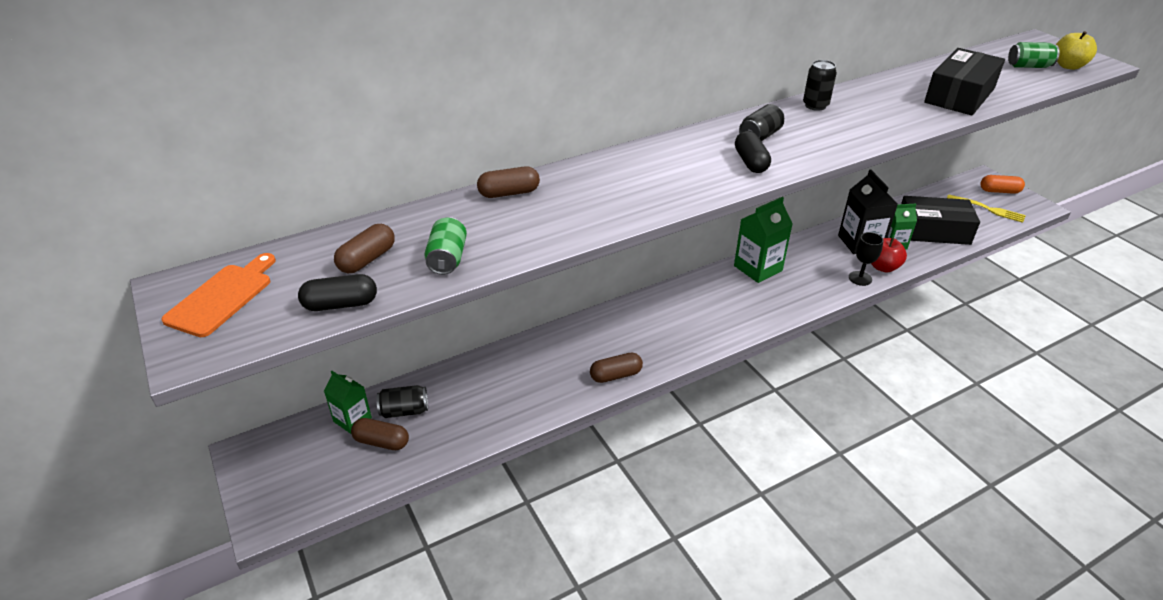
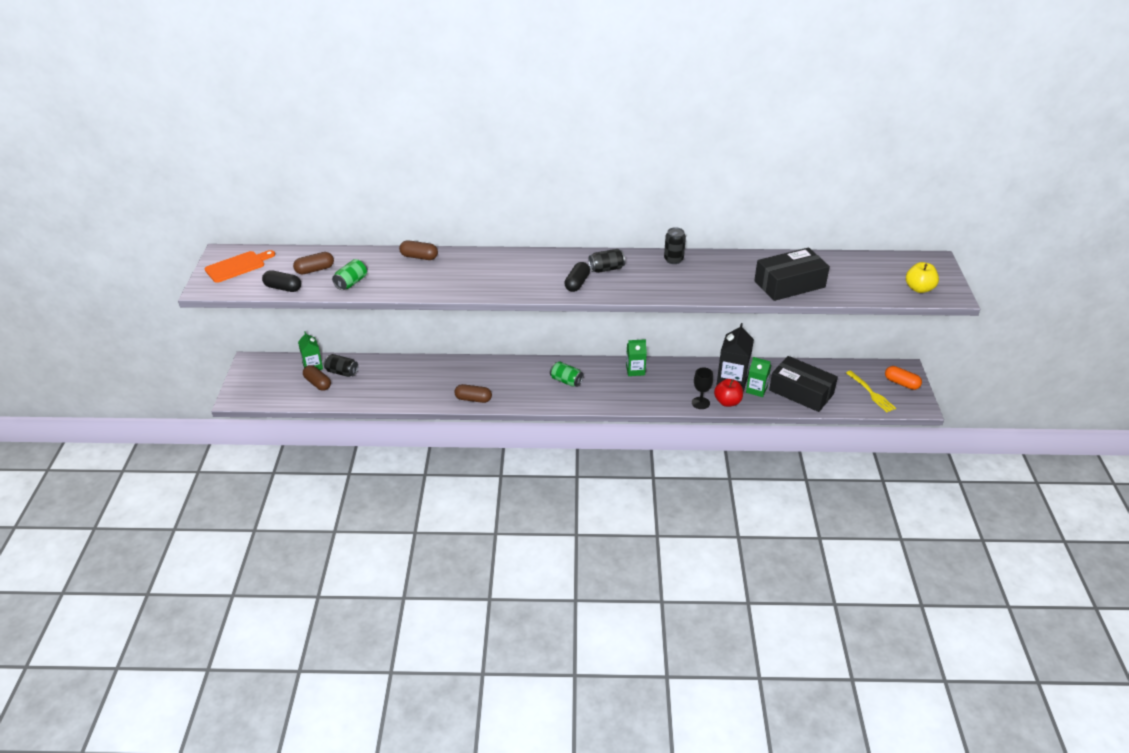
camera: 30 degrees right, 0 degrees up
(758, 268) = (635, 370): green carton -> green carton, size x0.63
(1028, 66) = (885, 279): green can -> green can (566, 381)

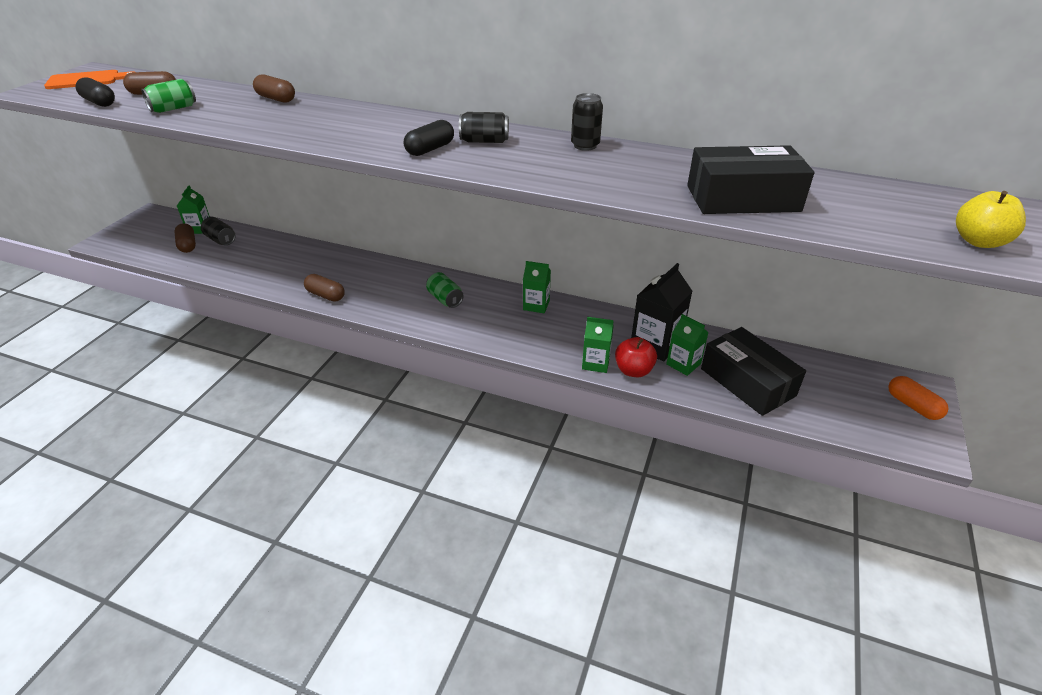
camera: 20 degrees right, 0 degrees up
(700, 403) = (595, 363): black goblet -> green carton
(871, 393) = (857, 408): yellow fork -> none

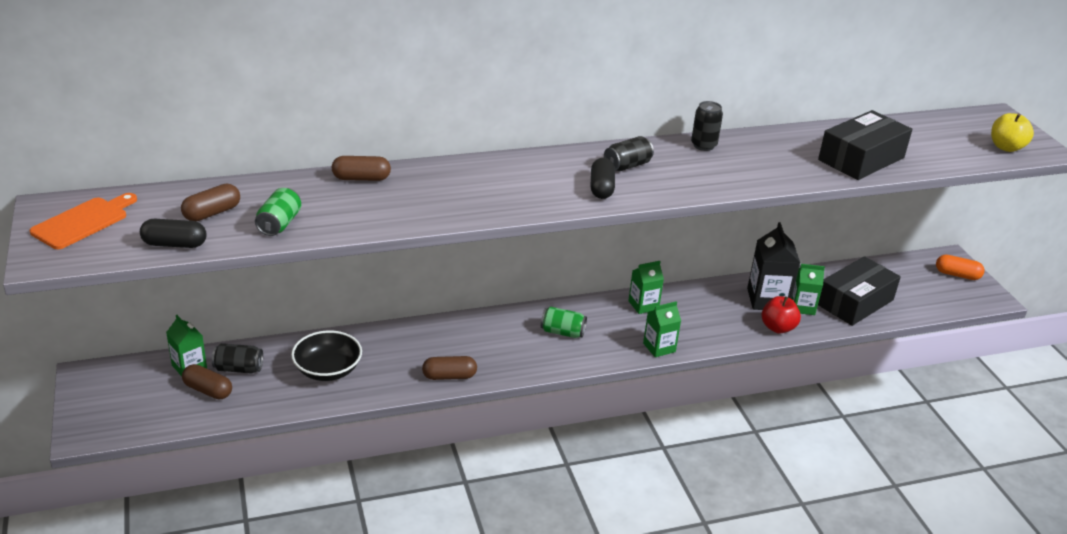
camera: 40 degrees left, 5 degrees down
(263, 260) = (327, 370): none -> black bowl
(595, 363) = (746, 334): green carton -> green carton (659, 347)
(747, 382) = (855, 302): black box -> black box turned 60 degrees counterclockwise

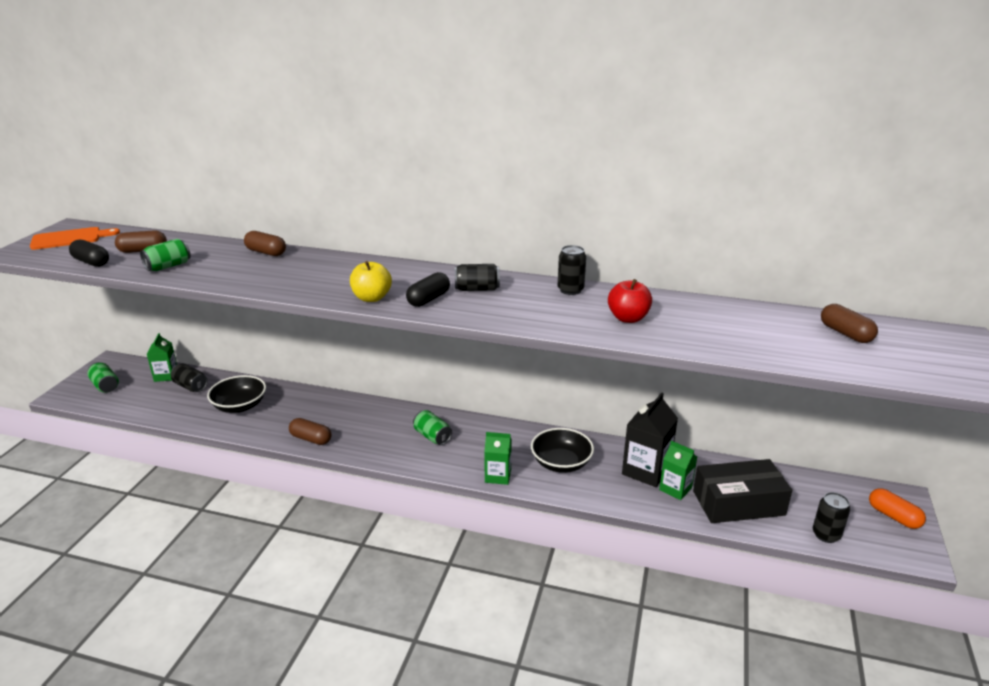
camera: 35 degrees right, 5 degrees down
(125, 404) = (105, 386): none -> green can
(208, 390) = (157, 394): brown capsule -> brown capsule (845, 333)
(643, 305) = (524, 438): green carton -> none
(697, 317) = (561, 463): none -> black bowl
(777, 328) = (629, 498): red apple -> red apple (628, 318)
(861, 159) = (721, 336): black box -> none
(929, 305) = (826, 535): none -> black can
(1006, 147) = (926, 367): yellow apple -> yellow apple (372, 298)

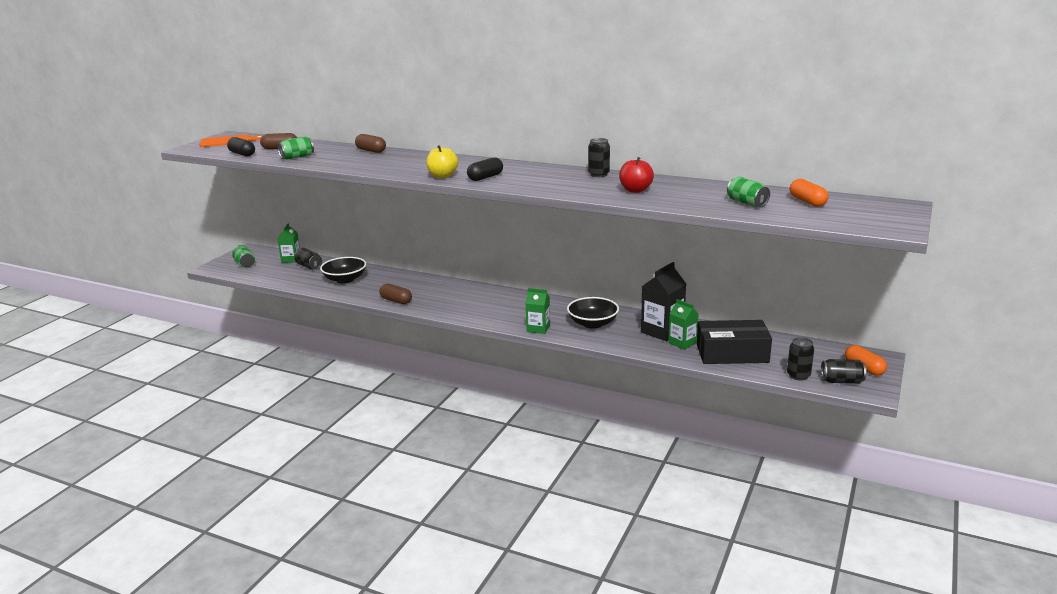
camera: 10 degrees right, 5 degrees down
(432, 436) = (492, 303): green can -> green can (747, 203)
(477, 289) = (525, 173): black can -> black can (841, 381)
(845, 333) = (807, 202): brown capsule -> orange capsule

